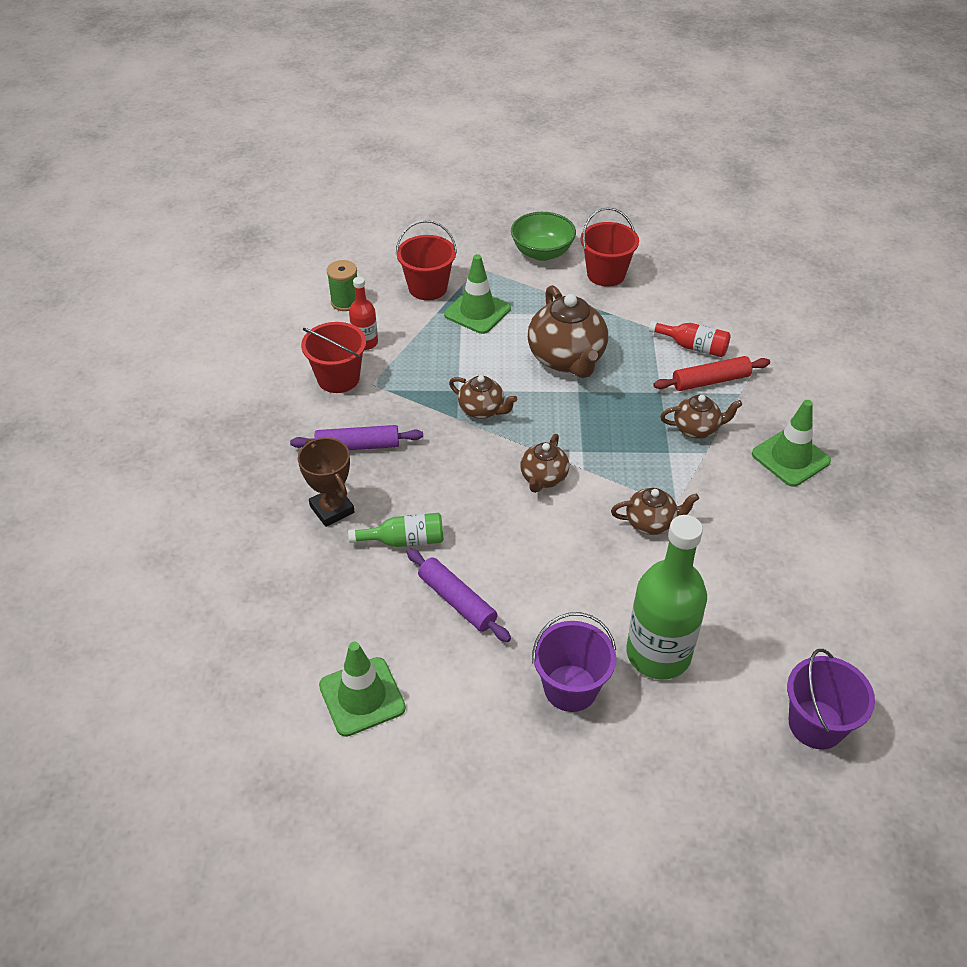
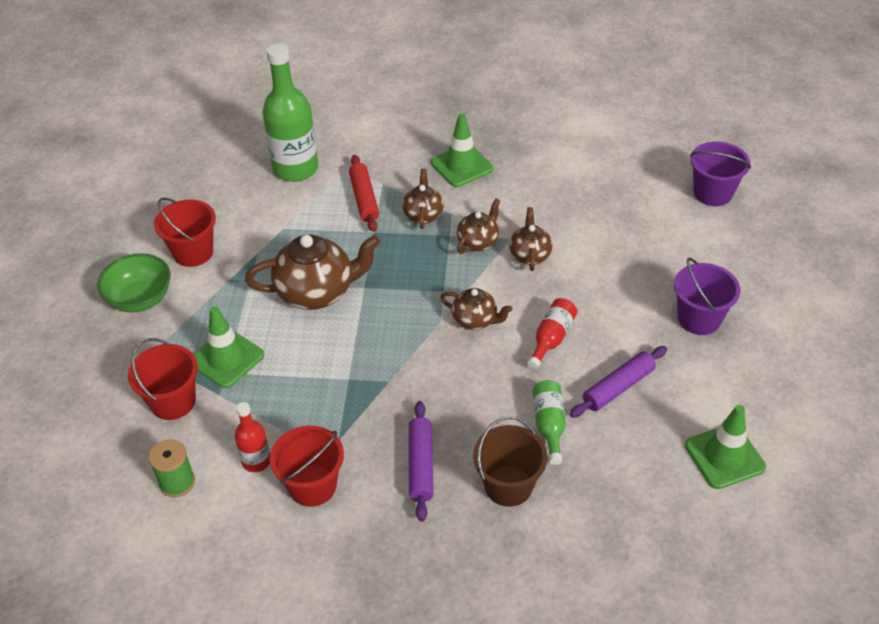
camera: 85 degrees left, 0 degrees up
(332, 509) = (508, 485): brown trophy -> brown bucket
(482, 410) = (380, 360): brown teapot -> brown teapot (478, 242)
(658, 654) = (662, 265): green bottle -> green bottle (295, 169)
(693, 347) = (317, 204): red bottle -> red bottle (551, 338)

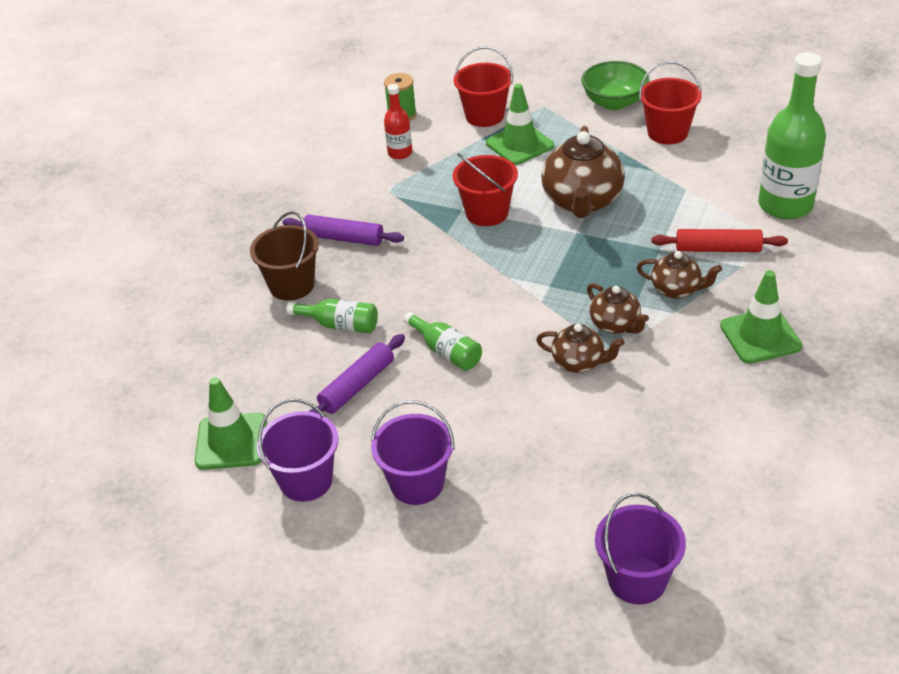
camera: 110 degrees right, 5 degrees down
(312, 486) = (359, 178): red bucket -> red bucket (487, 213)
(475, 320) = (497, 301): brown teapot -> none
(551, 338) = (446, 351): red bottle -> green bottle
(618, 387) = (357, 386): purple rolling pin -> purple rolling pin turned 60 degrees clockwise
(734, 388) = (306, 480): none -> purple bucket

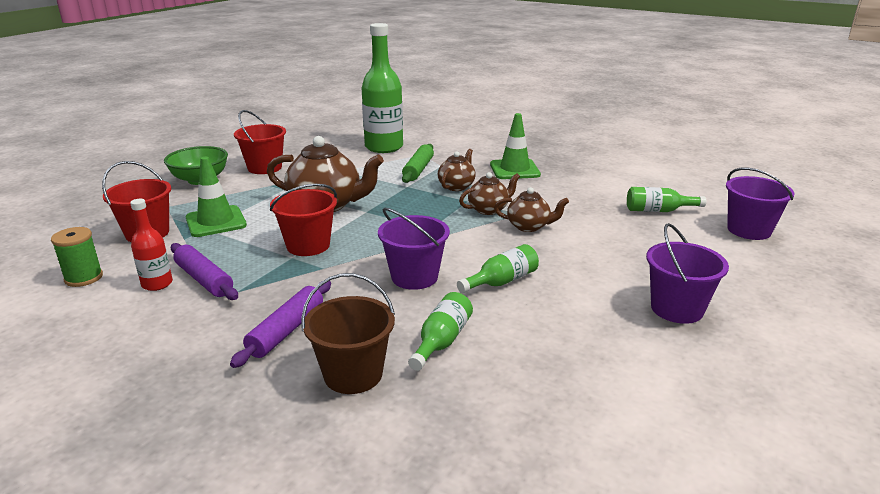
camera: 85 degrees left, 15 degrees down
(231, 441) = (632, 435): green traffic cone -> none
(306, 480) = (686, 376): purple bucket -> purple bucket (414, 277)
(357, 386) = (542, 335): purple rolling pin -> purple rolling pin (204, 279)
(579, 362) = (529, 226): brown teapot -> brown teapot turned 75 degrees clockwise
(670, 485) = (658, 211): none -> green bottle
(718, 249) = (418, 169): red rolling pin -> green rolling pin

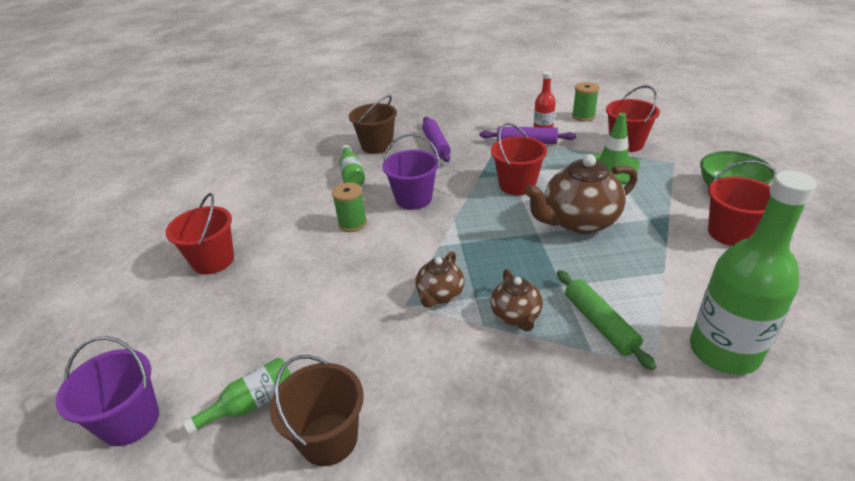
camera: 145 degrees right, 10 degrees up
(502, 281) = (352, 223): green bottle -> green spool
(514, 170) = (496, 401): green traffic cone -> none
(529, 226) = (380, 291): brown teapot -> none
(615, 187) = (329, 439): none -> brown bucket
(677, 309) = (213, 260): purple bucket -> red bucket

